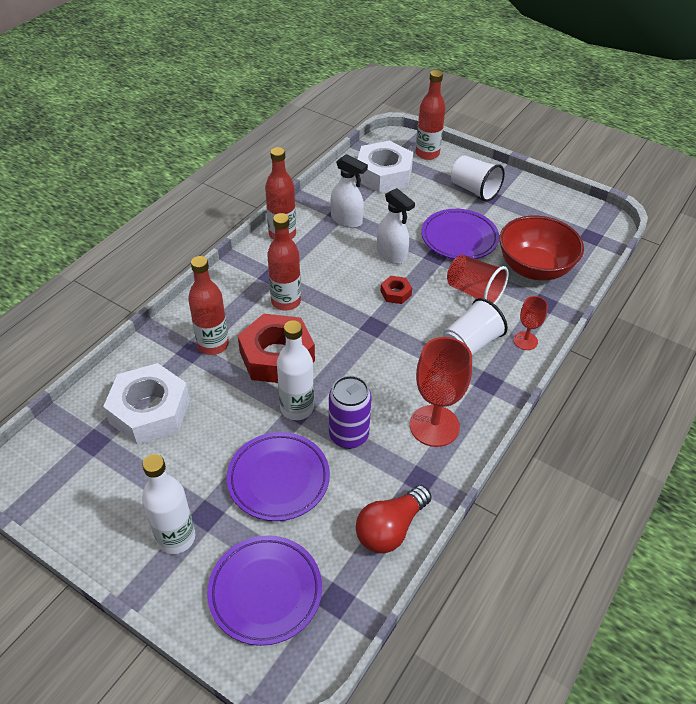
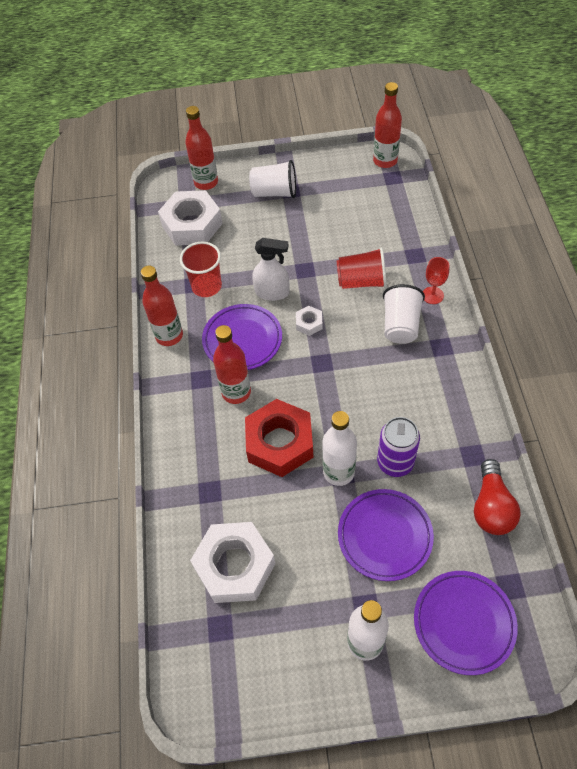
camera: 35 degrees left, 10 degrees up
(213, 345) = (221, 472): red bottle -> red bottle (385, 161)
(347, 220) = (206, 286): white spray bottle -> red cup
(395, 293) = (309, 323): red nut -> white nut
(434, 426) = (441, 408): red goblet -> none
(459, 238) = (306, 243): purple plate -> purple plate (242, 340)
(534, 268) = (381, 231): red bowl -> none

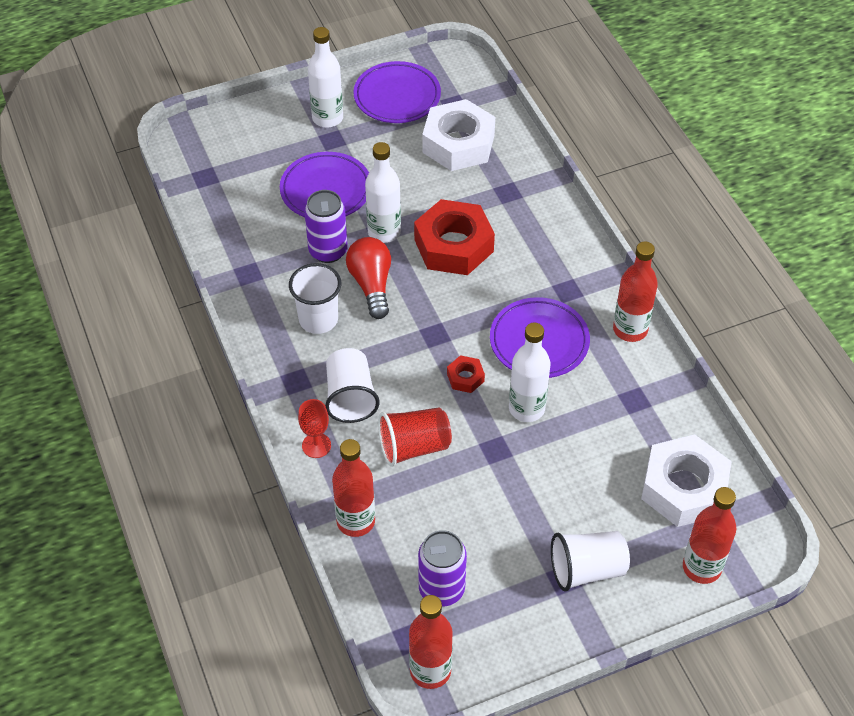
camera: 160 degrees right, 5 degrees down
(206, 286) = (616, 400): red cup -> none
(236, 392) = (521, 284): red bottle -> red bottle (355, 521)
(272, 292) = (526, 408): white spray bottle -> white bottle
(309, 323) = (465, 377): white nut -> red nut
(367, 197) = (441, 589): none -> purple can
(415, 395) = (318, 319): none -> white cup
(464, 623) = (245, 145): purple plate -> purple plate (397, 97)
(491, 507) = (226, 232): red light bulb -> red light bulb (371, 285)

